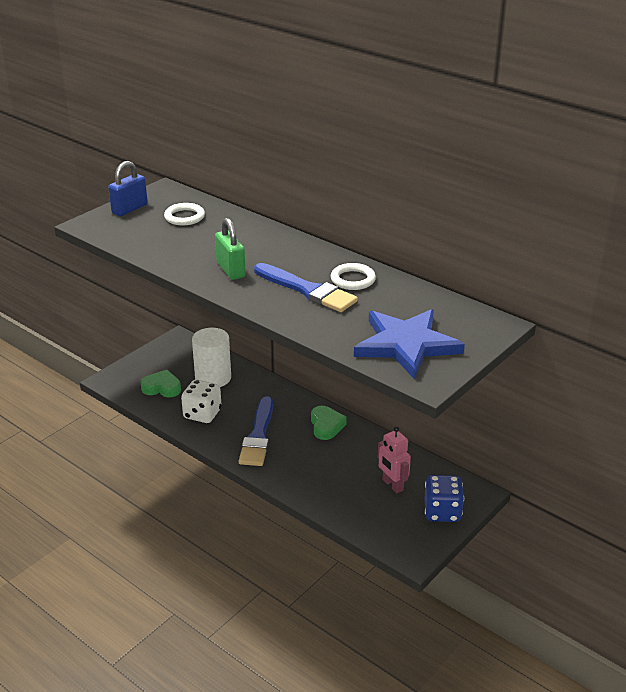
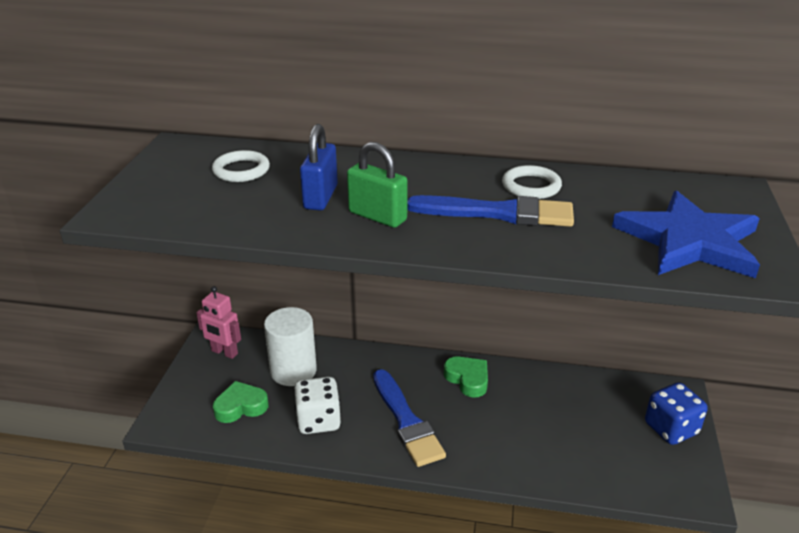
camera: 30 degrees left, 0 degrees up
(129, 209) = (154, 179): blue padlock -> blue padlock (320, 197)
(392, 485) = (596, 419): pink robot -> pink robot (224, 352)

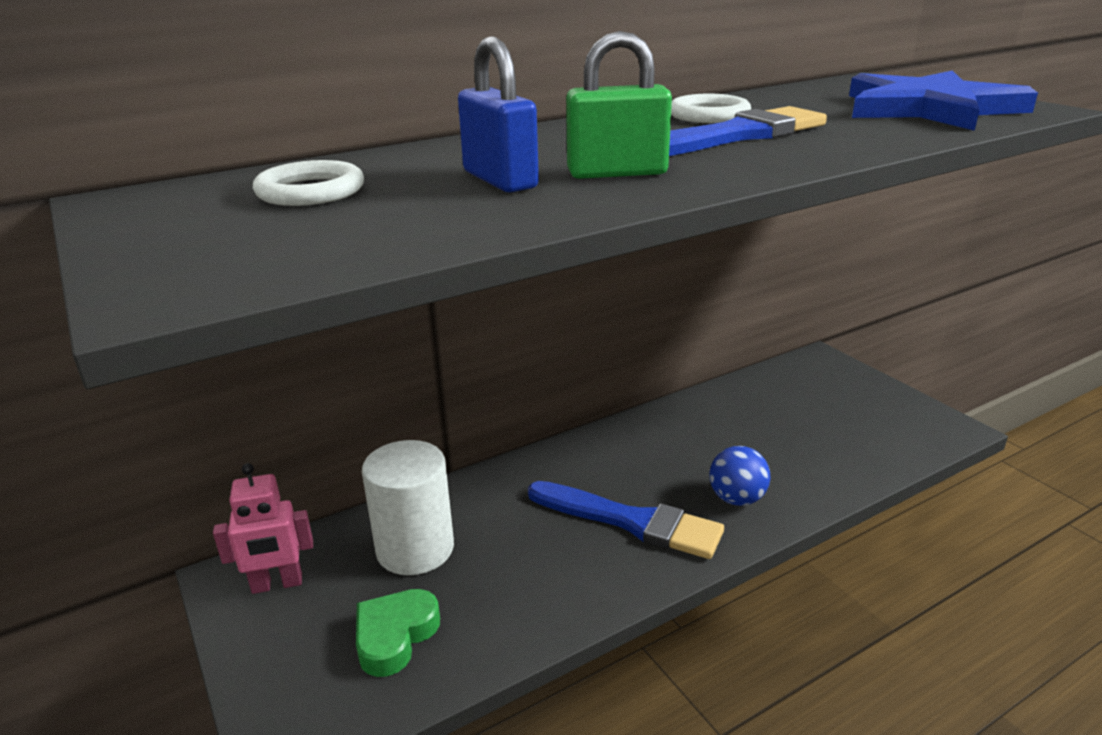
camera: 40 degrees left, 5 degrees down
(318, 420) = (528, 585): white dice -> none
(468, 379) = (633, 444): green heart -> none
(480, 446) = (736, 499): none -> blue ball
(671, 428) = (857, 389): blue dice -> none

